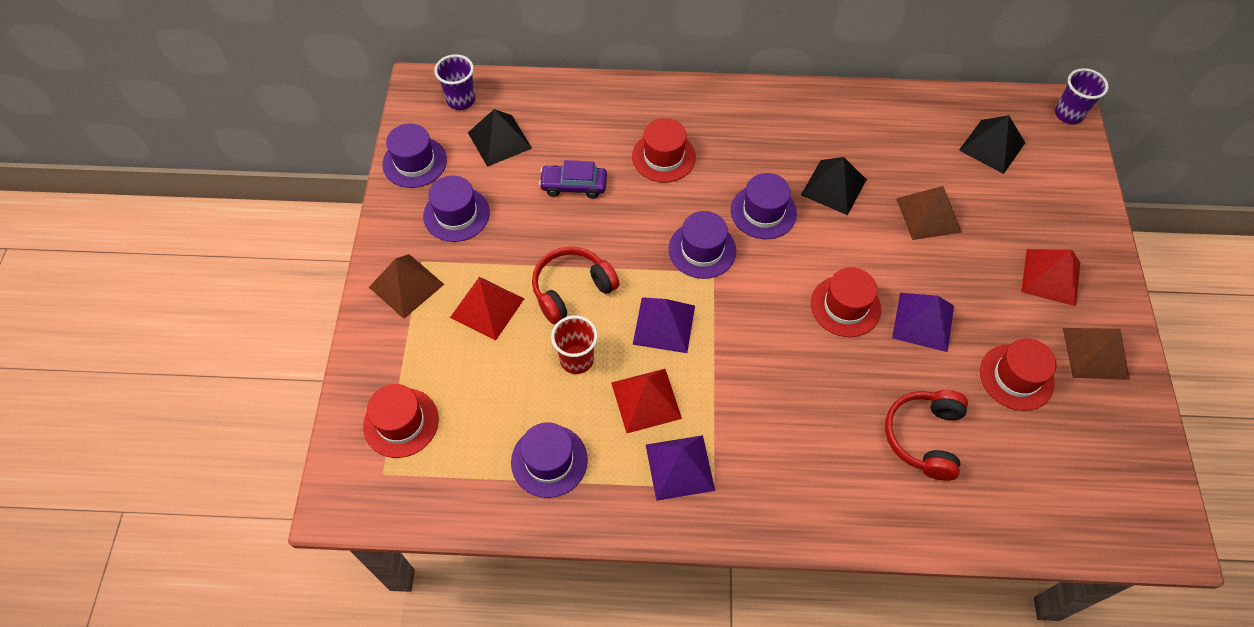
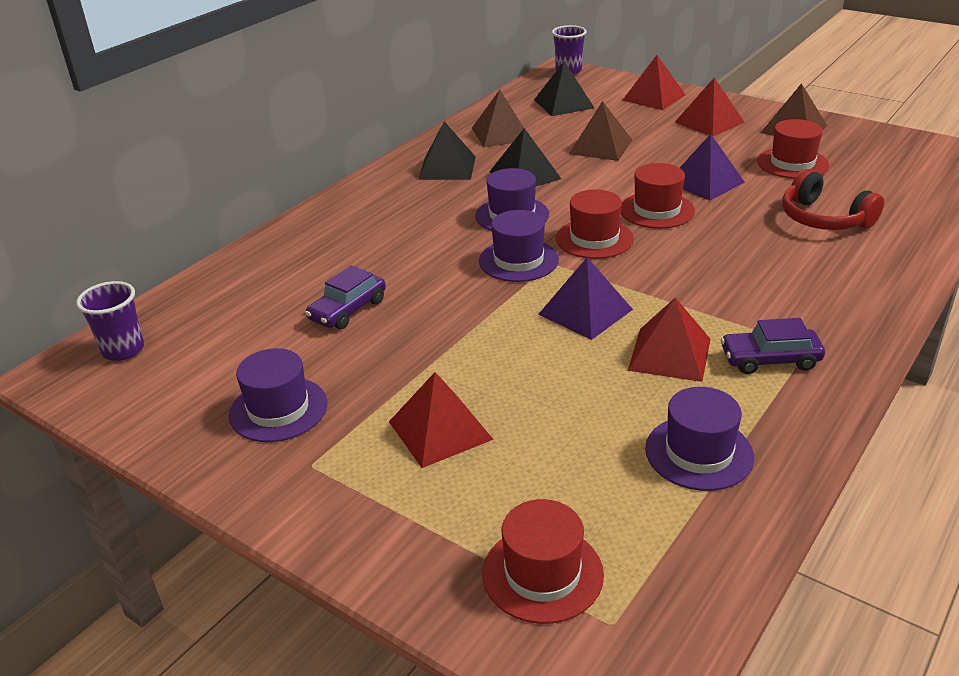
camera: 55 degrees left, 25 degrees down
(406, 285) = (333, 492): brown pyramid -> brown pyramid (501, 134)
(414, 162) = (157, 418): purple hat -> none
(499, 140) = (219, 340): black pyramid -> black pyramid (447, 167)
(571, 289) = (480, 357): red headphones -> none
(576, 359) = (577, 384): red cup -> none
(663, 157) = (383, 245): red hat -> red hat (594, 239)
(680, 467) = (770, 360): purple pyramid -> purple car
(1068, 209) = (653, 97): none -> red pyramid

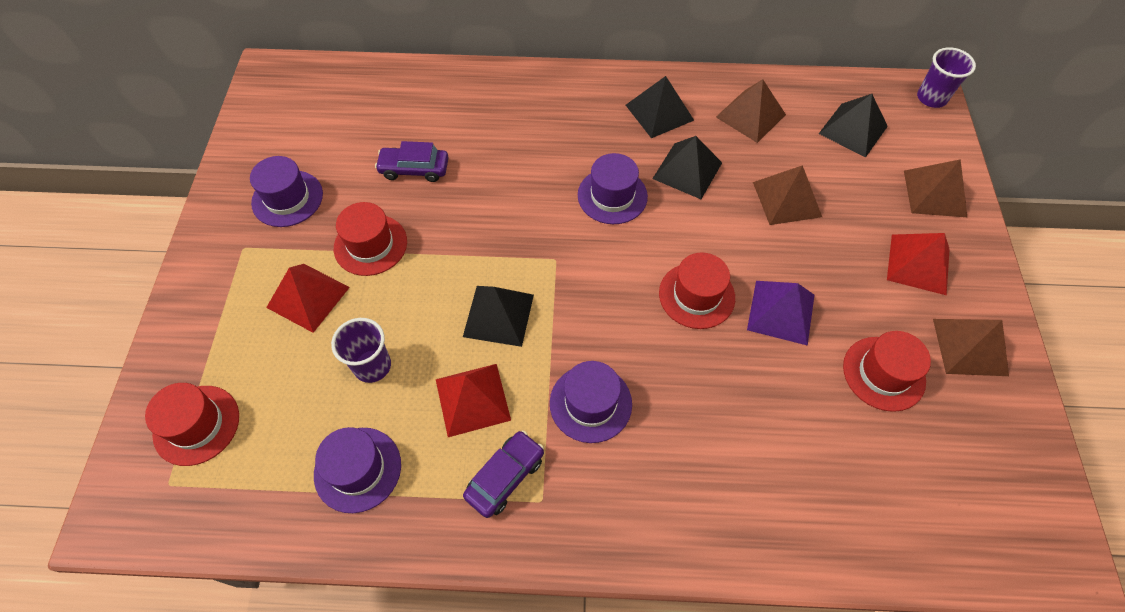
camera: 55 degrees right, 25 degrees up
(123, 350) = (306, 84): purple cup -> purple cup (372, 366)
(518, 260) = (545, 235): purple hat -> purple hat (590, 403)
(585, 312) = (498, 315): purple pyramid -> black pyramid
(594, 239) = (614, 271): red hat -> red hat (370, 245)
(653, 97) = (934, 193): red pyramid -> brown pyramid
(770, 360) = (505, 477): purple car -> purple car turned 75 degrees clockwise
(823, 219) = (781, 441): red headphones -> none

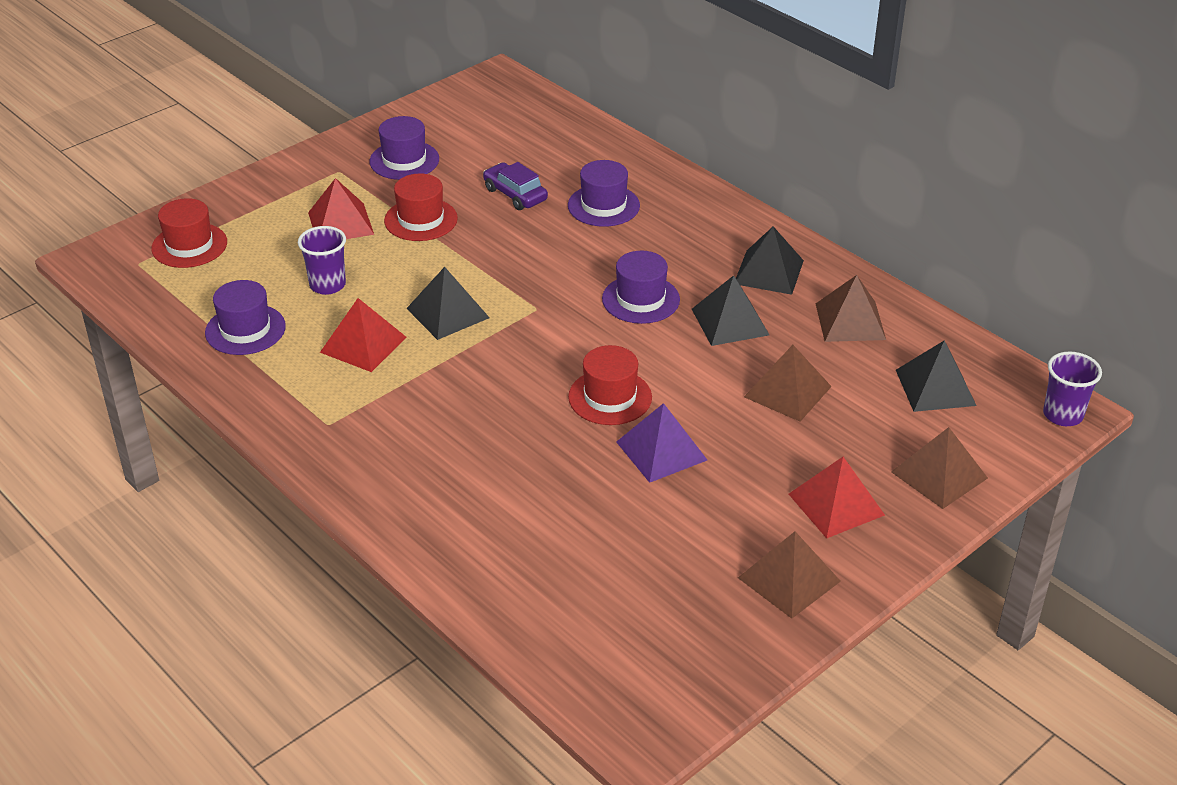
camera: 45 degrees right, 20 degrees down
(505, 477) = (324, 396): purple car -> none
(590, 403) = (436, 400): purple hat -> purple hat (603, 205)
(883, 373) = (684, 540): red hat -> none

